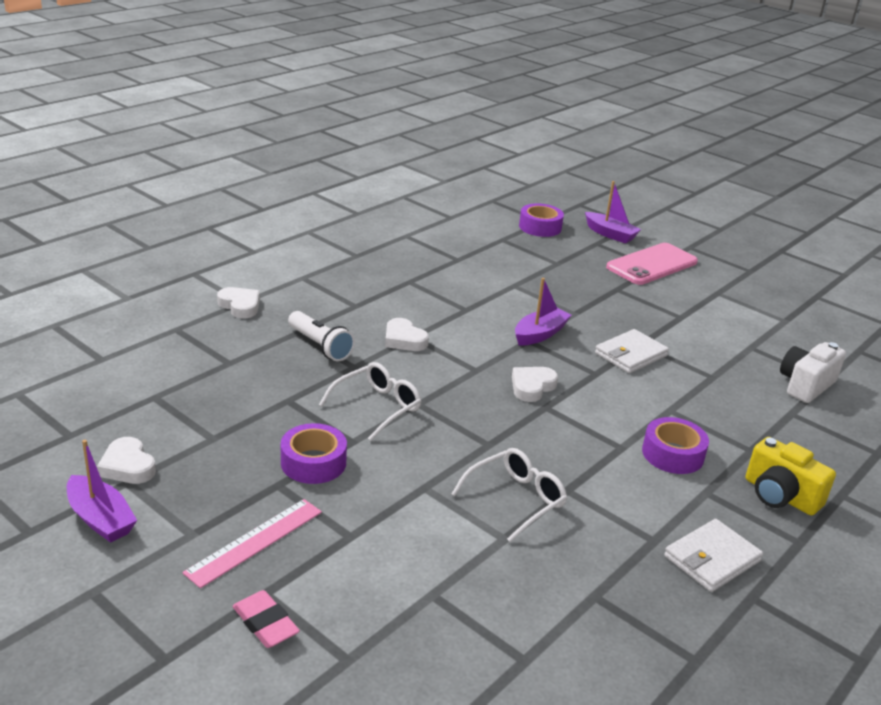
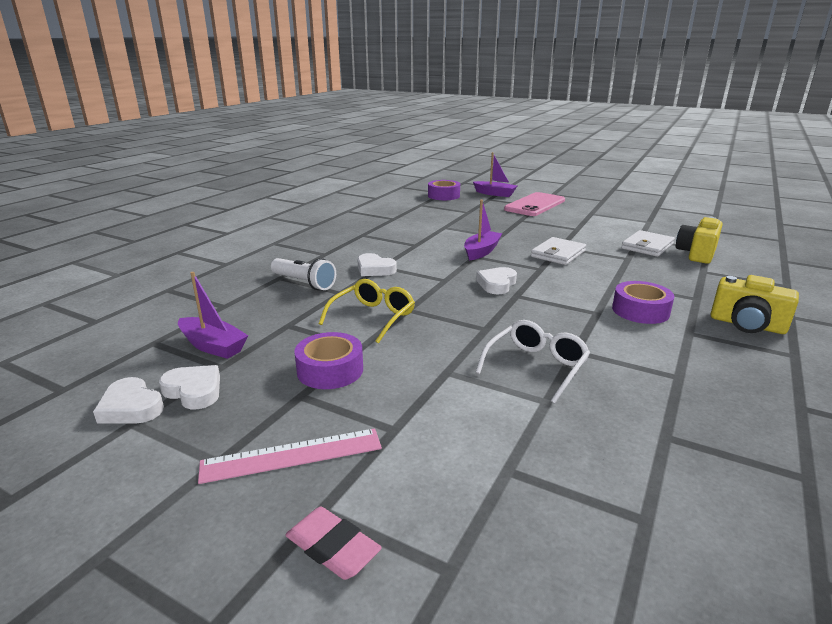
camera: 10 degrees left, 5 degrees down
(100, 519) = (102, 467): purple boat -> purple boat (213, 346)
(240, 306) = (224, 267): white heart -> white heart (194, 391)
(255, 542) = (292, 455): pink ruler -> pink ruler turned 45 degrees clockwise
(376, 407) = (372, 317): white glasses -> yellow glasses
(712, 559) = (739, 382): white wallet -> white wallet (647, 246)
(805, 385) = (696, 254): white camera -> yellow camera

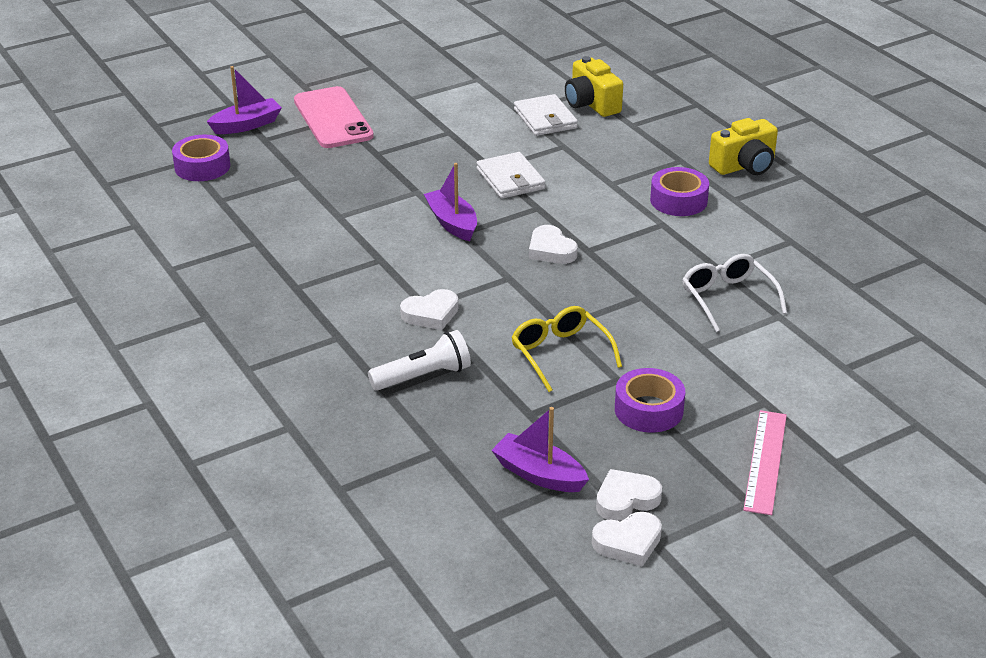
camera: 60 degrees left, 10 degrees up
(213, 346) = (539, 474): purple boat -> purple boat turned 120 degrees counterclockwise
(332, 548) = (874, 466): pink eraser -> none

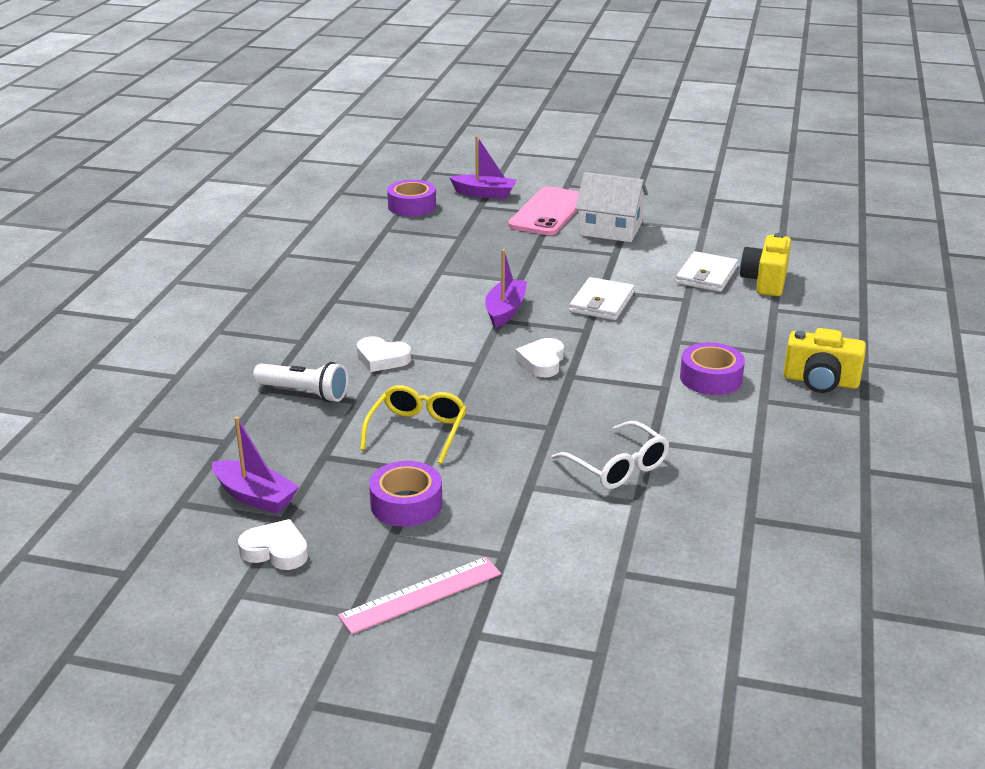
camera: 45 degrees right, 5 degrees down
(409, 111) = (610, 229): none -> white house
(539, 474) = (255, 496): purple boat -> purple boat turned 135 degrees clockwise
(628, 543) = (223, 579): white heart -> none
(728, 299) = (617, 466): white glasses -> white glasses turned 120 degrees clockwise

